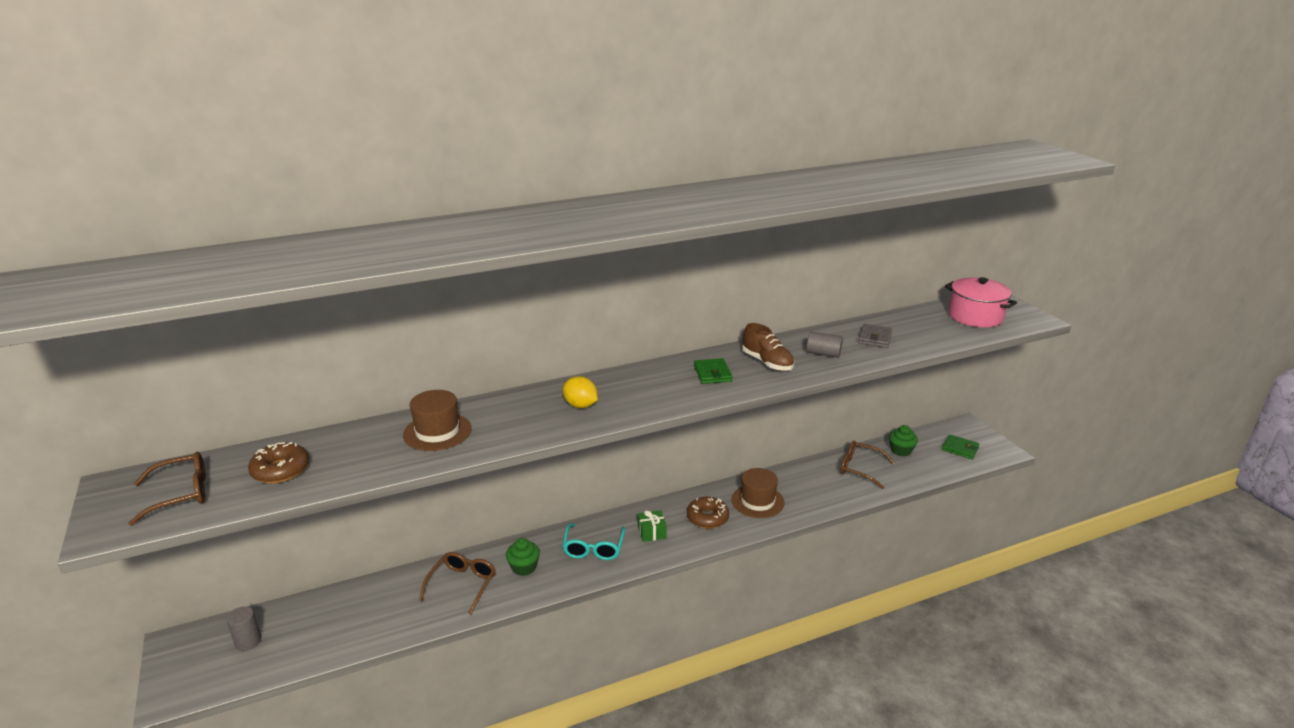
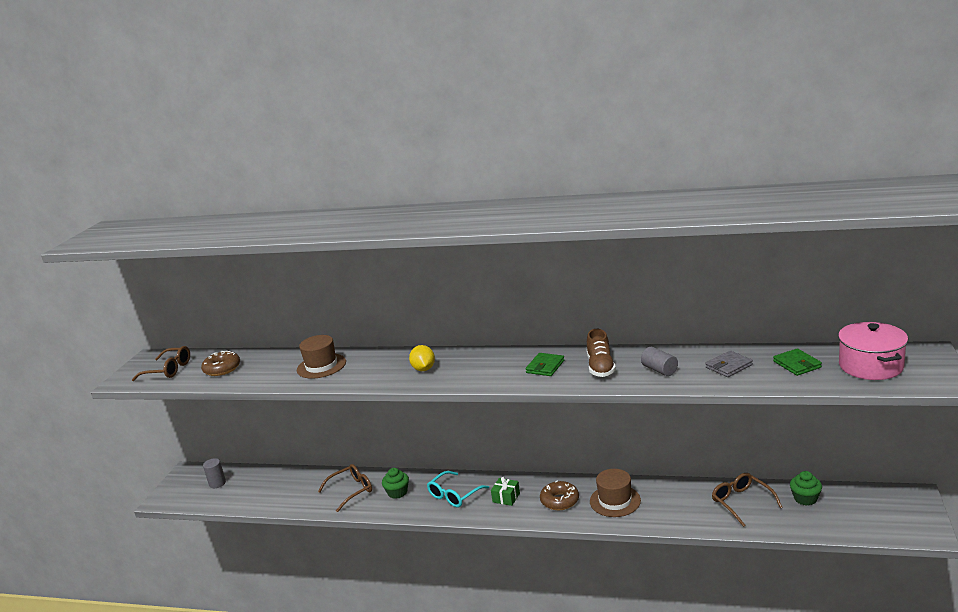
camera: 40 degrees right, 5 degrees down
(960, 449) = (876, 515): green wallet -> green wallet (797, 364)

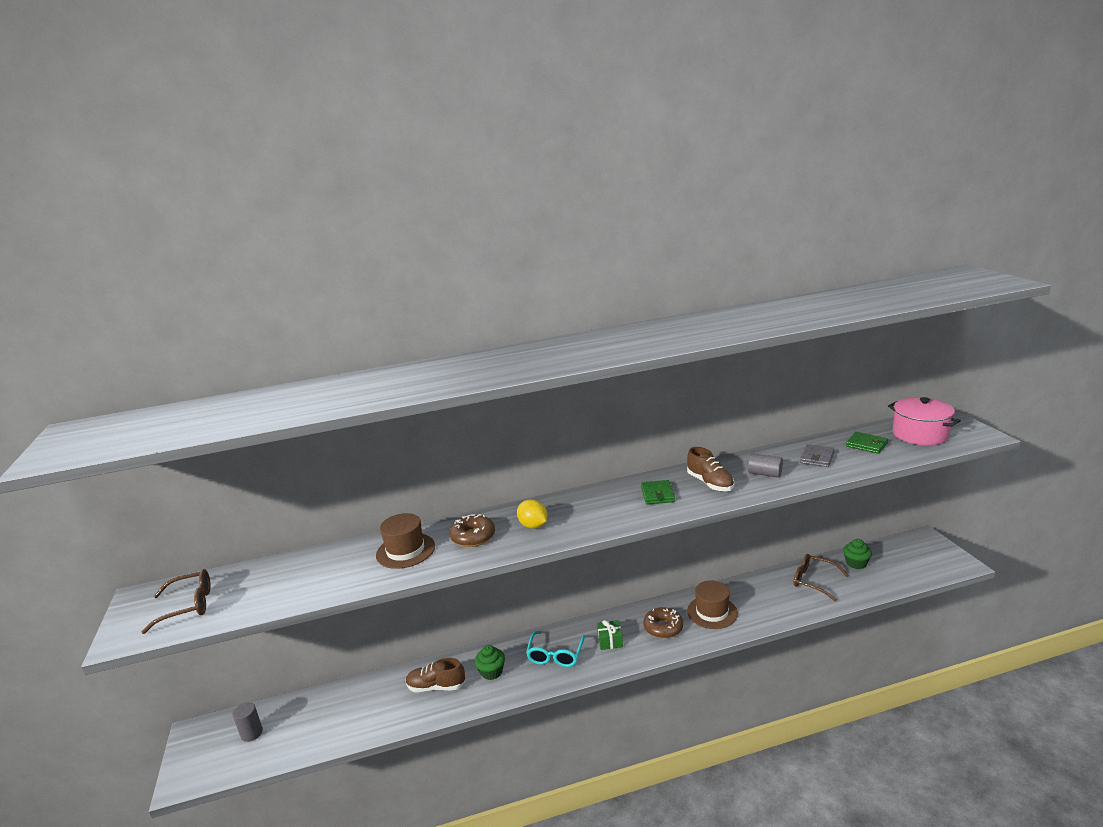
camera: 30 degrees left, 0 degrees up
(222, 369) = (270, 585): brown donut -> brown donut (473, 537)
(351, 491) = (436, 687): brown glasses -> brown shoe

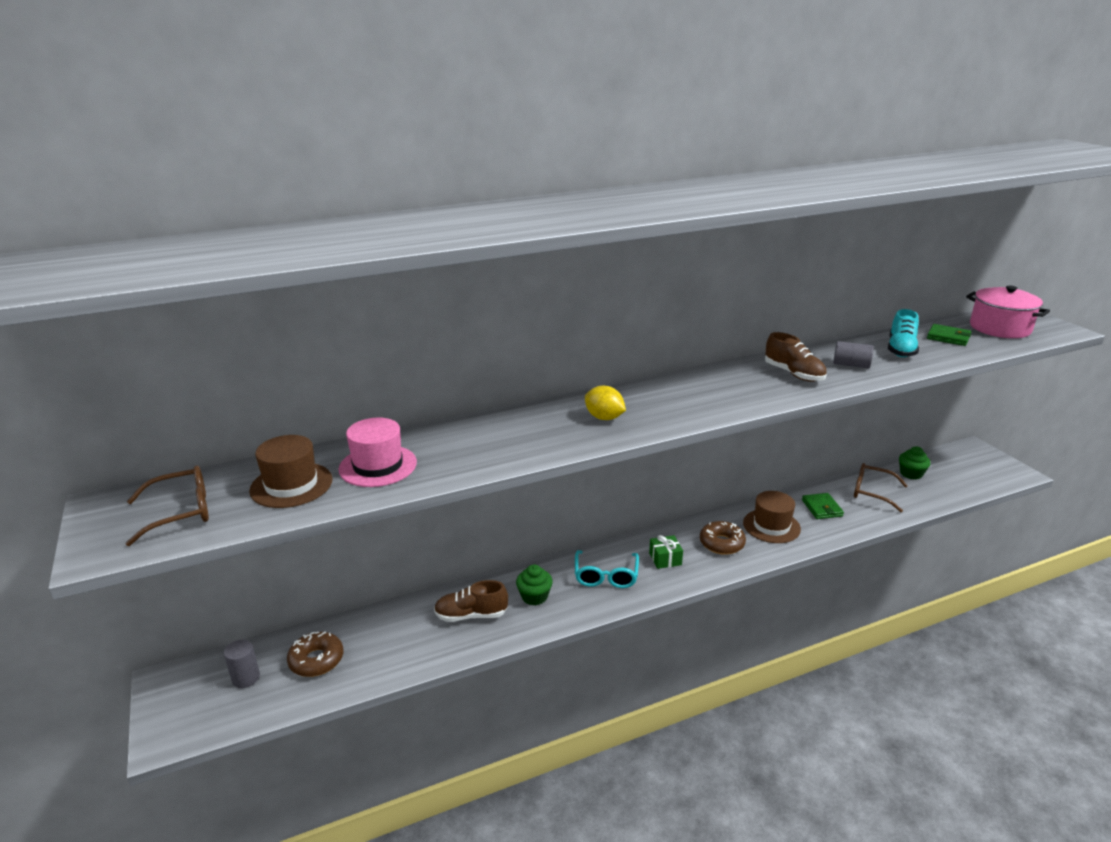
camera: 10 degrees left, 5 degrees up
(342, 568) = (378, 466): none -> pink hat
(405, 550) = (454, 445): brown hat -> brown hat (291, 485)
(473, 537) = (534, 430): brown donut -> brown donut (316, 660)
(657, 494) = (738, 385): green wallet -> green wallet (822, 508)
(817, 458) = (901, 349): grey wallet -> turquoise shoe

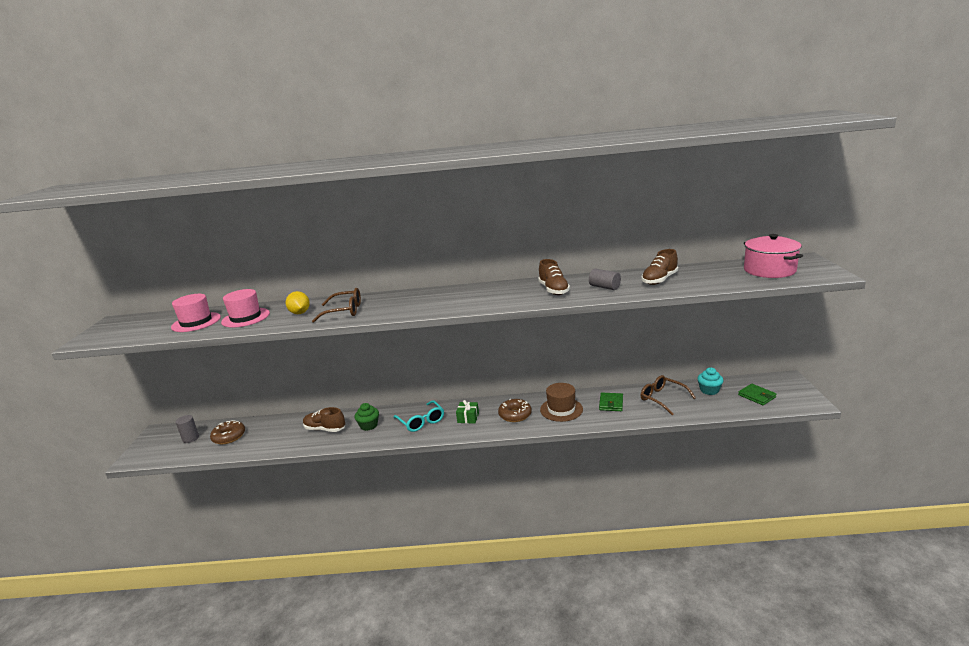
camera: 25 degrees right, 5 degrees down
(181, 512) = (136, 328): brown glasses -> brown glasses (344, 311)
(291, 485) = (196, 322): brown hat -> pink hat
(604, 418) = (395, 305): yellow lemon -> yellow lemon (300, 313)
(606, 576) = (421, 421): turquoise glasses -> turquoise glasses turned 60 degrees counterclockwise
(901, 349) = (659, 280): turquoise shoe -> brown shoe
(911, 474) = (709, 390): green cupcake -> turquoise cupcake
(948, 337) = (712, 274): green wallet -> green wallet (757, 396)

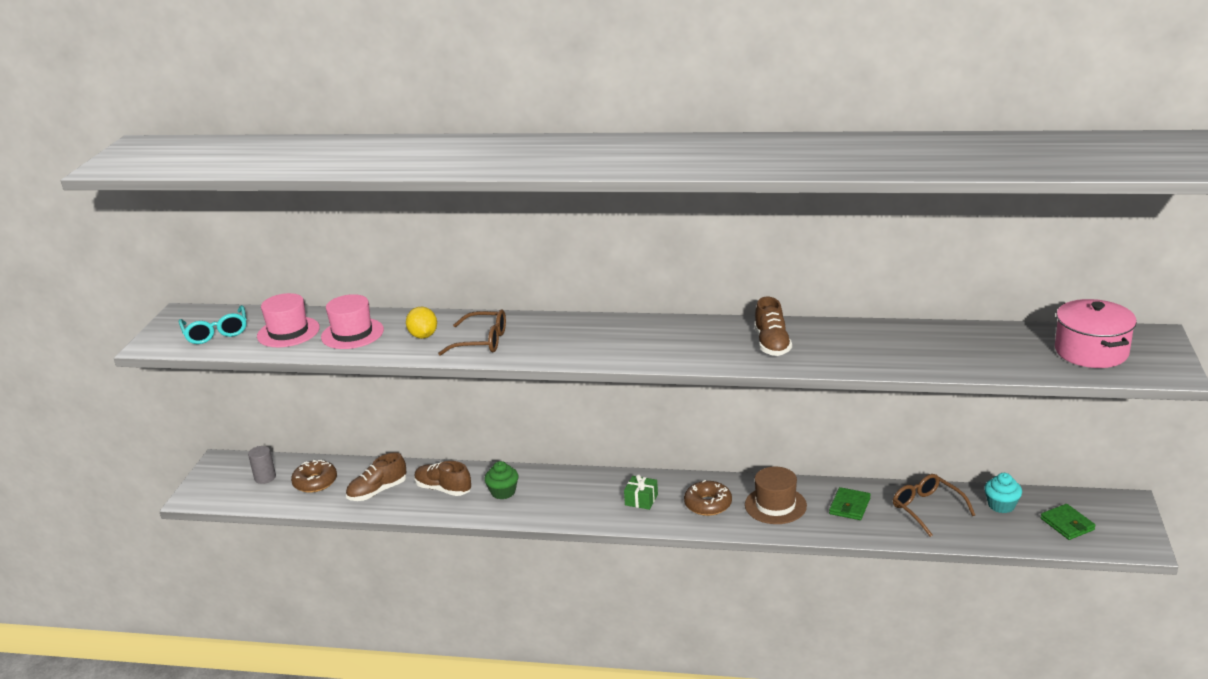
camera: 10 degrees right, 5 degrees up
(421, 421) = (576, 496): turquoise glasses -> turquoise glasses (216, 332)
(604, 287) = (843, 349): grey cylinder -> none
(659, 280) = (926, 347): brown shoe -> brown shoe (377, 491)

